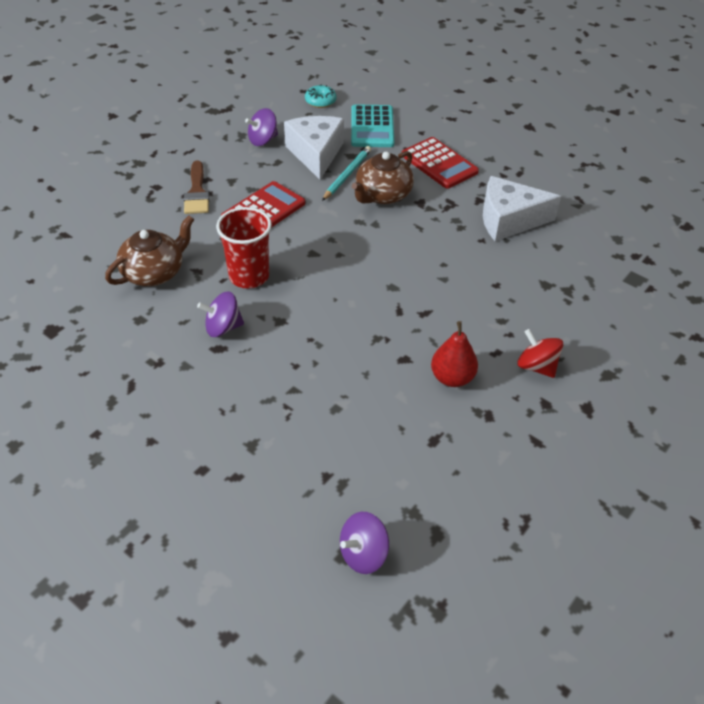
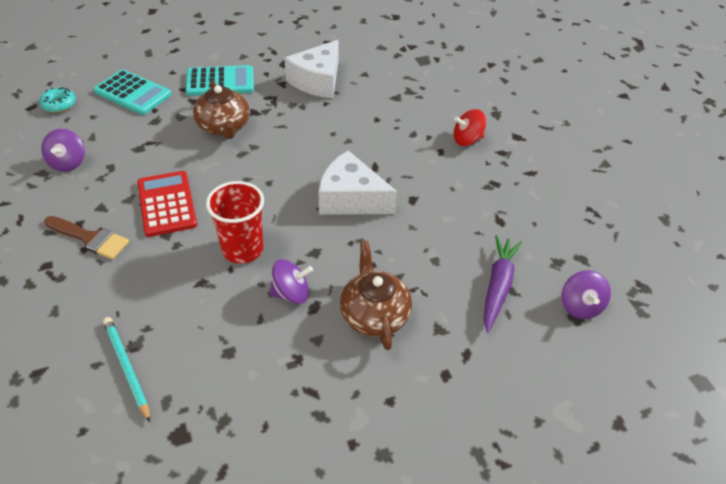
camera: 60 degrees left, 0 degrees up
(154, 272) = (173, 316): brown teapot -> brown teapot (374, 314)
(223, 327) = (291, 293): purple spinning top -> purple spinning top turned 120 degrees counterclockwise
(315, 154) = (128, 139): white cheese -> white cheese (350, 199)
(338, 471) = (498, 286): none -> purple carrot
(347, 175) = (177, 134): turquoise pencil -> turquoise pencil (126, 368)
(439, 163) = (220, 81): red calculator -> turquoise calculator
(452, 378) = (449, 184): red pear -> none

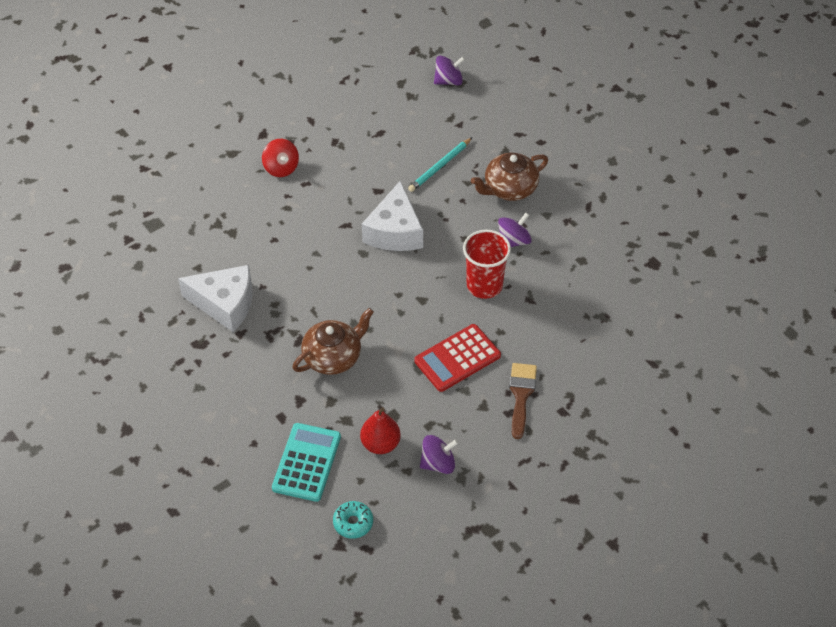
camera: 105 degrees left, 5 degrees up
(116, 134) = (380, 444): none -> red pear
(126, 368) = (623, 313): turquoise pencil -> turquoise pencil (440, 166)
(220, 81) = (256, 390): turquoise calculator -> none
(291, 293) = (513, 241): purple spinning top -> purple spinning top turned 75 degrees clockwise
(498, 286) = (450, 125): purple carrot -> none

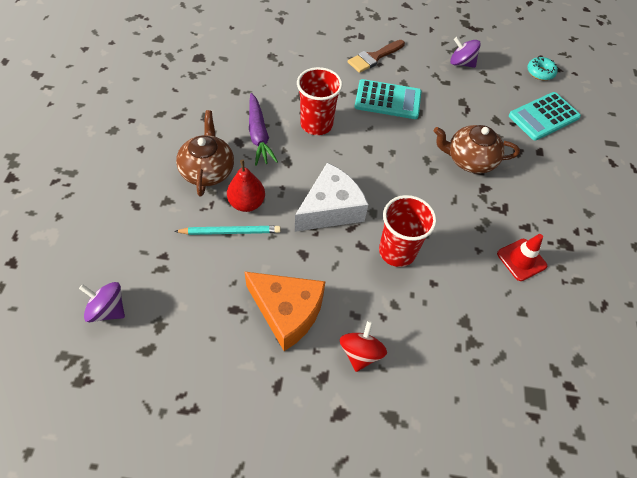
camera: 140 degrees left, 5 degrees up
(225, 304) = (521, 260): white cheese -> red traffic cone
(318, 240) = (397, 251): none -> red cup
(348, 154) = (287, 312): none -> orange cheese
(380, 444) = (486, 94): red pear -> red pear (247, 203)
(457, 358) = (388, 100): red calculator -> turquoise calculator
(509, 188) = (207, 170): brown teapot -> brown teapot turned 105 degrees counterclockwise
(513, 241) = (258, 135): purple spinning top -> purple carrot

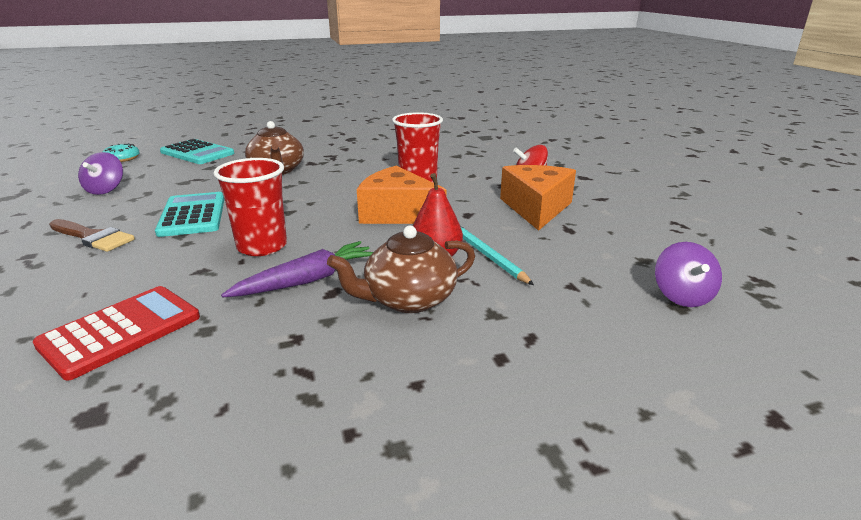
camera: 110 degrees left, 30 degrees down
(255, 65) = (121, 331): none -> red calculator
(330, 209) = (397, 213): white cheese -> orange cheese
(521, 260) = (380, 147): red traffic cone -> none

